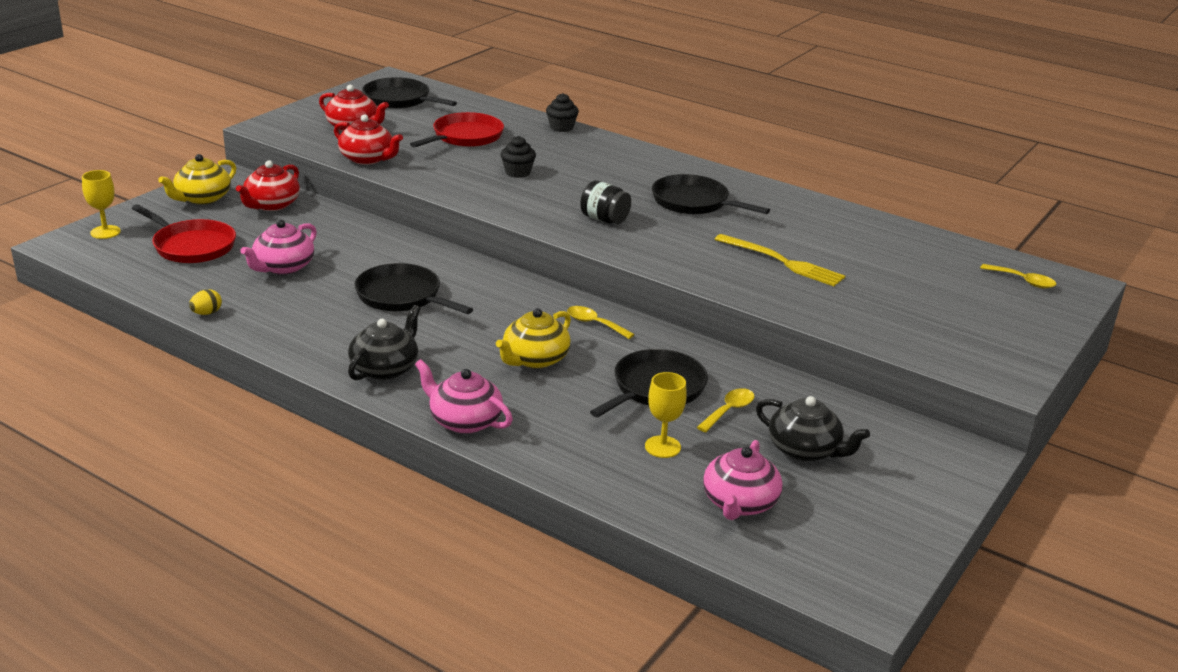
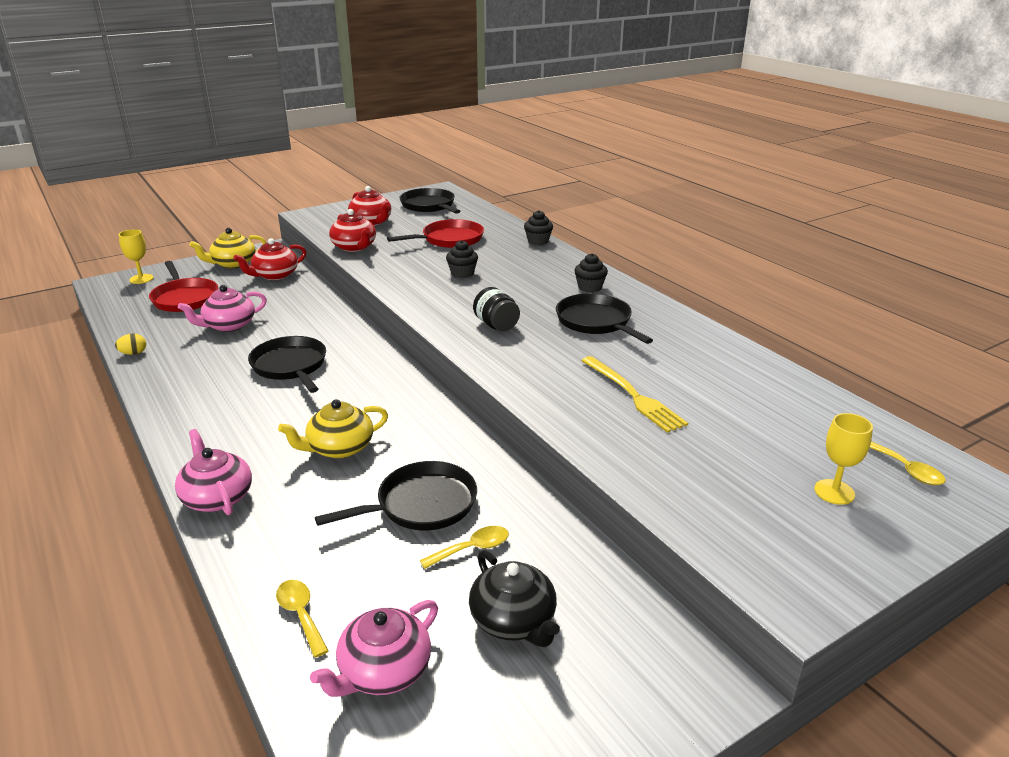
camera: 25 degrees right, 0 degrees up
(385, 368) = (208, 429): black teapot -> none
(594, 324) = (426, 423): yellow spoon -> yellow spoon (301, 615)
(658, 170) = (590, 287): none -> black cupcake
(662, 447) = (367, 575): yellow goblet -> yellow goblet (834, 492)

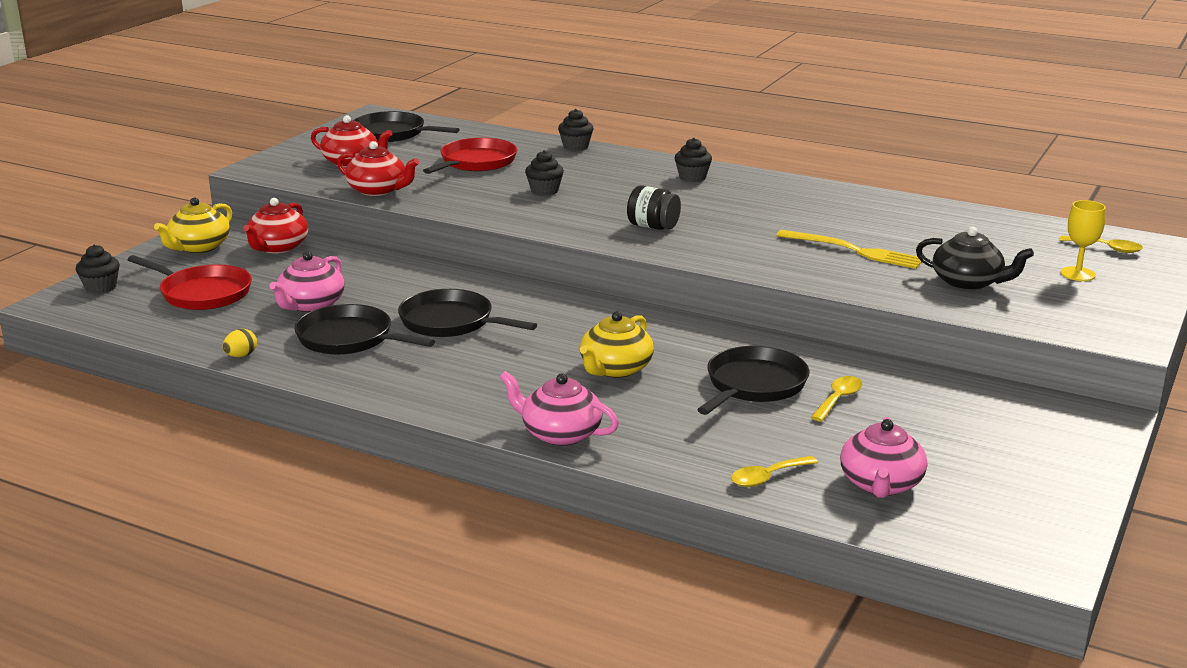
camera: 30 degrees left, 5 degrees down
(141, 279) = (101, 287): yellow goblet -> black cupcake
(301, 615) = (767, 477): yellow spoon -> yellow spoon turned 60 degrees counterclockwise
(514, 620) = (931, 428): black teapot -> black teapot (968, 283)
(595, 322) = (741, 204): black pan -> black pan (349, 338)

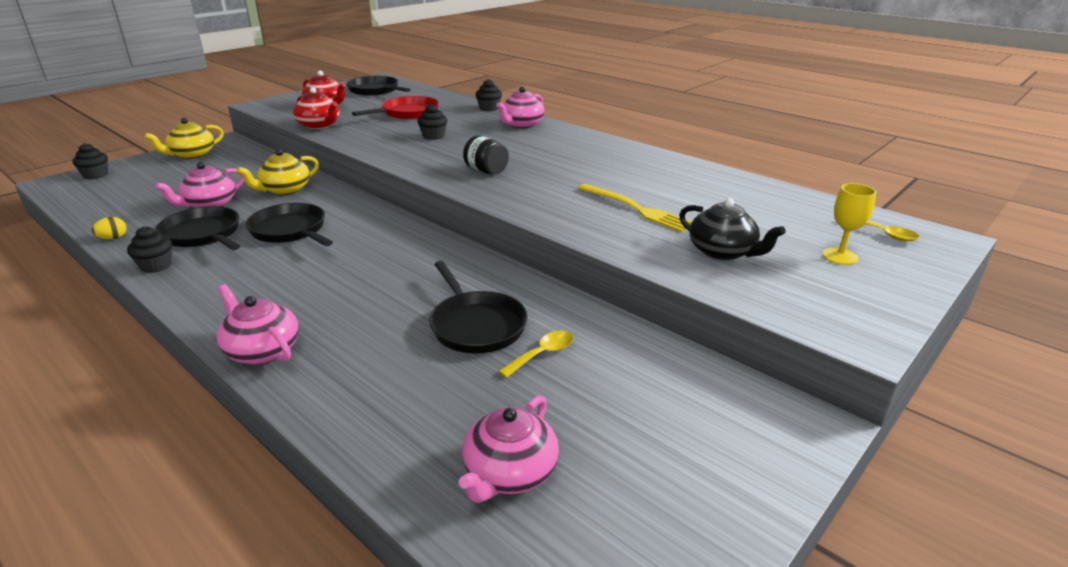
camera: 15 degrees right, 5 degrees up
(203, 293) = (152, 187): red pan -> none
(277, 247) = (240, 160): red teapot -> none
(615, 369) = (372, 291): yellow teapot -> yellow teapot (285, 189)
(638, 165) = (521, 124): none -> pink teapot
(692, 177) = (553, 137): black cupcake -> black cupcake (156, 266)
(754, 385) = (476, 325): black pan -> black pan turned 105 degrees clockwise
(767, 477) = (400, 439): yellow spoon -> none

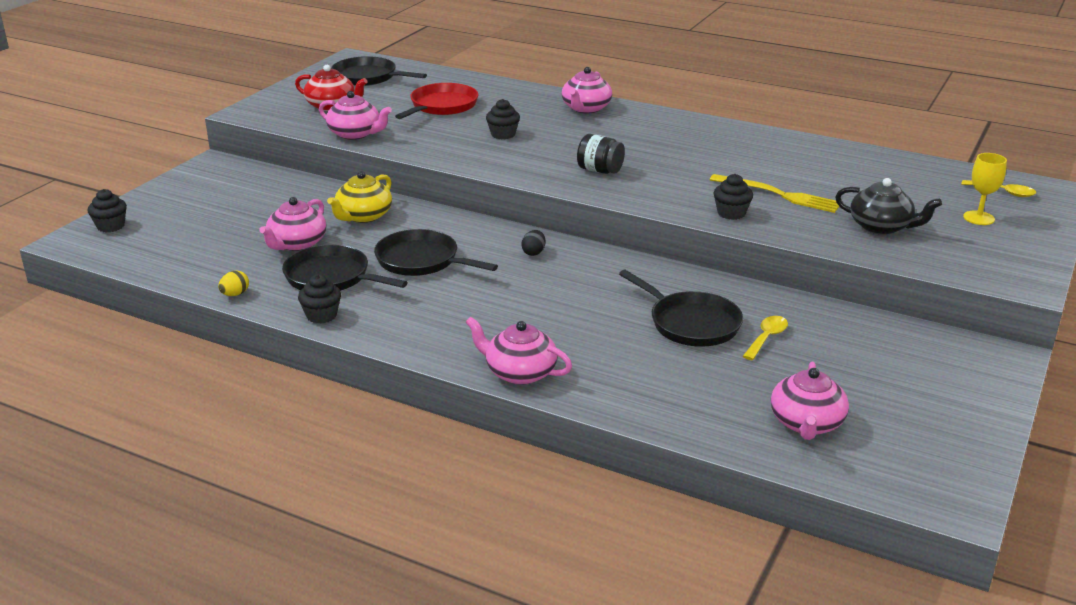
camera: 15 degrees left, 0 degrees up
(192, 154) = (197, 186): yellow teapot -> none
(319, 125) = (355, 134): red teapot -> pink teapot
(391, 236) = (533, 252): none -> black egg
(489, 108) = (530, 90): black cupcake -> black cupcake (731, 213)

